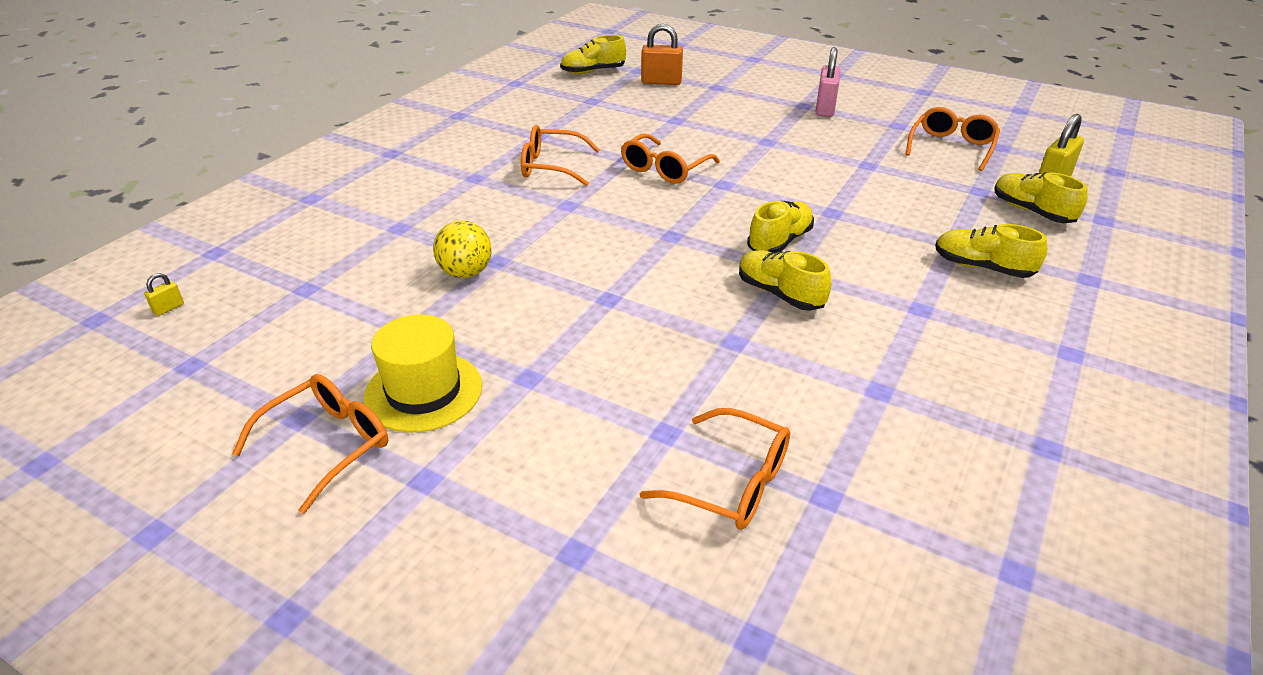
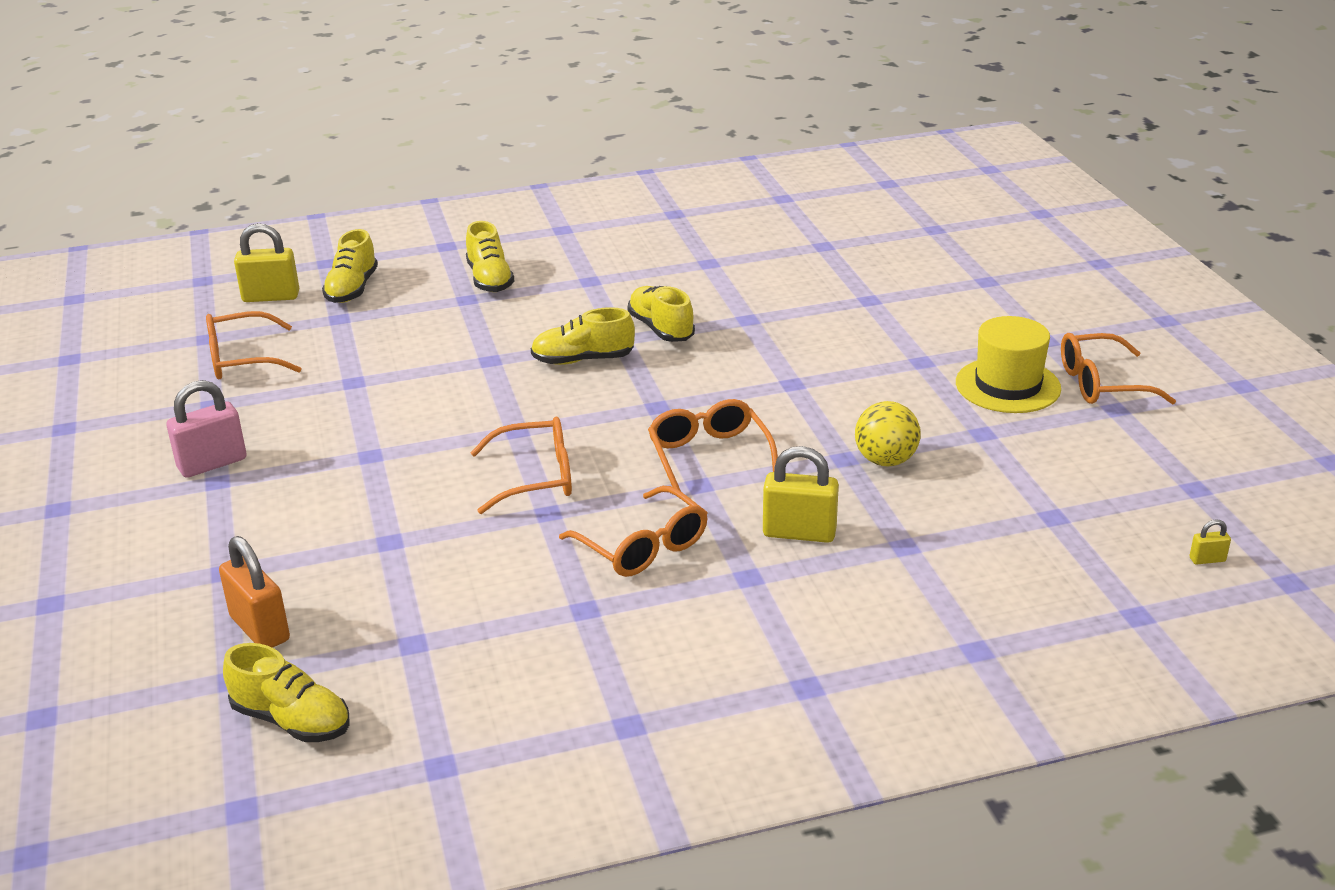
camera: 135 degrees left, 5 degrees down
(473, 207) = (799, 533): none -> yellow padlock
(731, 482) = (865, 269): orange glasses -> orange glasses (709, 456)
(780, 294) = (661, 329): yellow shoe -> yellow shoe turned 150 degrees clockwise

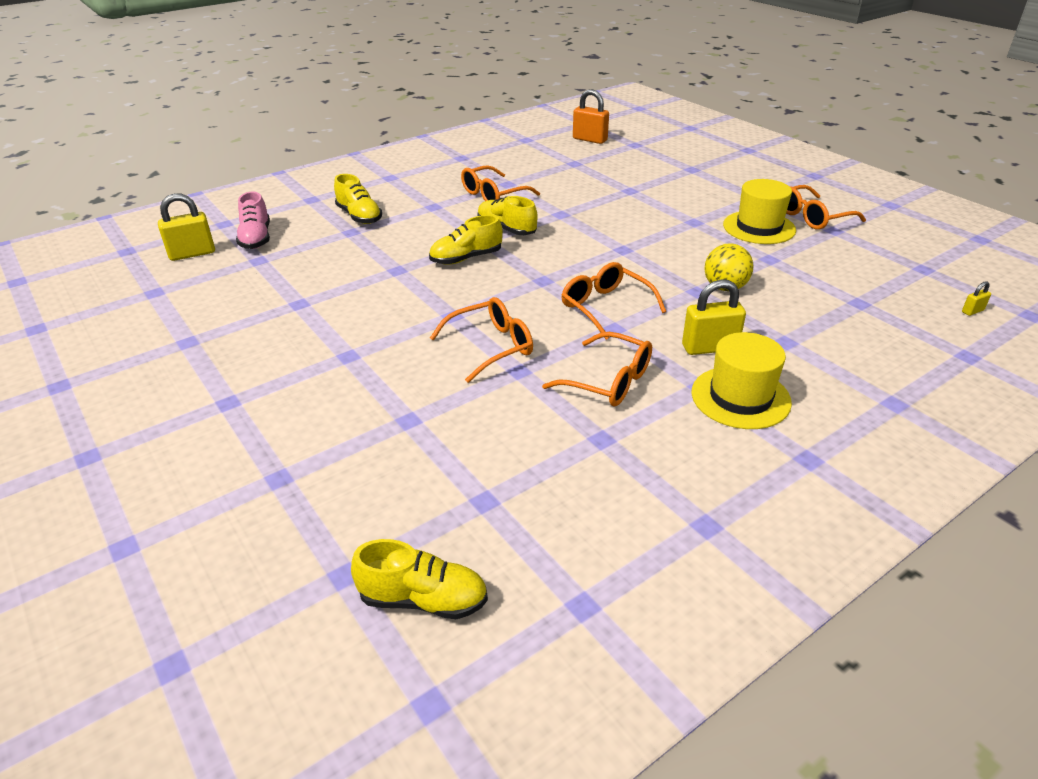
camera: 20 degrees left, 5 degrees up
(212, 464) = (215, 389): pink padlock -> none
(242, 359) = (195, 303): orange glasses -> orange glasses (493, 195)
(260, 628) = (342, 521): orange padlock -> orange padlock (590, 139)
(352, 289) = (256, 238): yellow shoe -> pink shoe
(786, 600) = (740, 397): none -> yellow hat

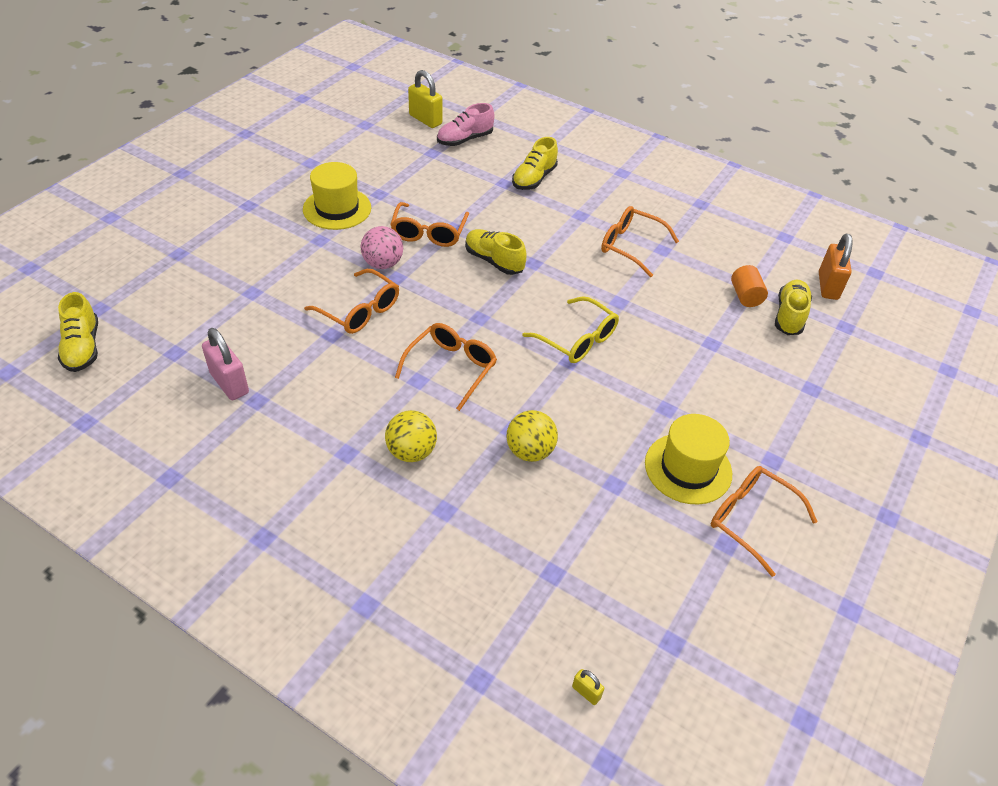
camera: 65 degrees right, 10 degrees up
(424, 320) = (383, 264): none -> pink ball
(506, 229) = (563, 272): yellow shoe -> yellow shoe (789, 316)
(563, 457) = (229, 383): none -> pink padlock
(584, 167) = (745, 296): none -> orange cylinder
(597, 241) = (577, 339): none -> yellow glasses
(608, 381) = (335, 390): orange glasses -> orange glasses (429, 232)
(709, 347) = (411, 452): yellow padlock -> yellow ball
(740, 397) = (338, 482): yellow hat -> yellow hat (337, 208)

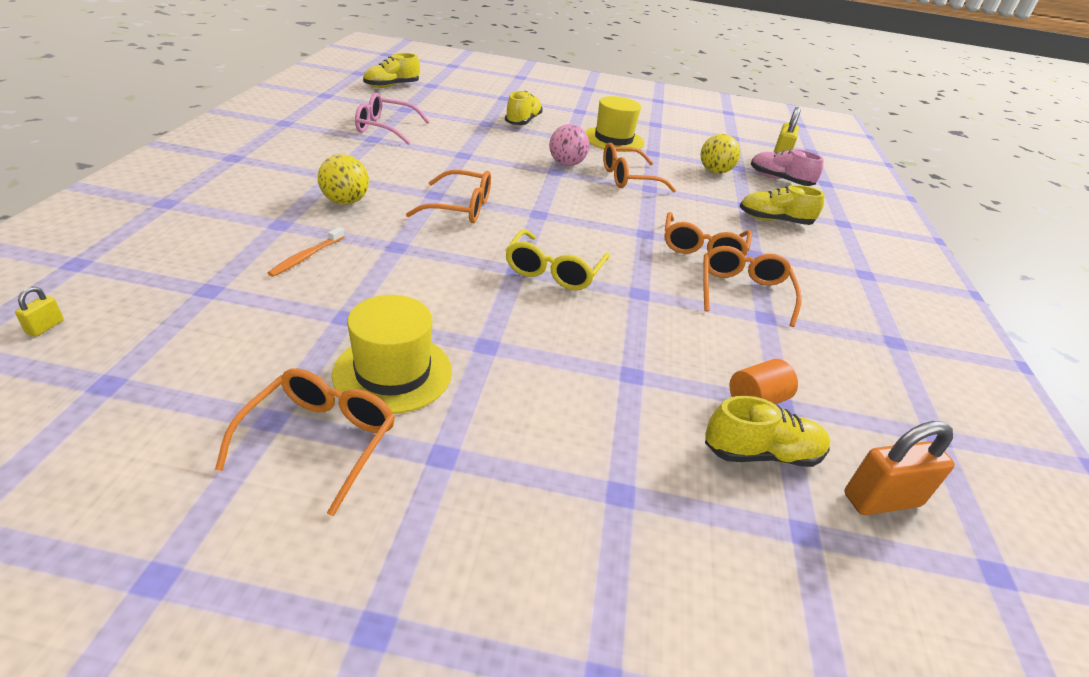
camera: 65 degrees right, 10 degrees down
(229, 383) = (385, 128): pink padlock -> pink glasses
(359, 310) = (500, 161): orange glasses -> orange glasses (702, 248)
(494, 261) = (625, 212): yellow shoe -> yellow shoe (523, 121)
(513, 497) = (307, 256): none -> orange toothbrush
(530, 451) = (372, 259): yellow ball -> yellow ball (714, 171)

